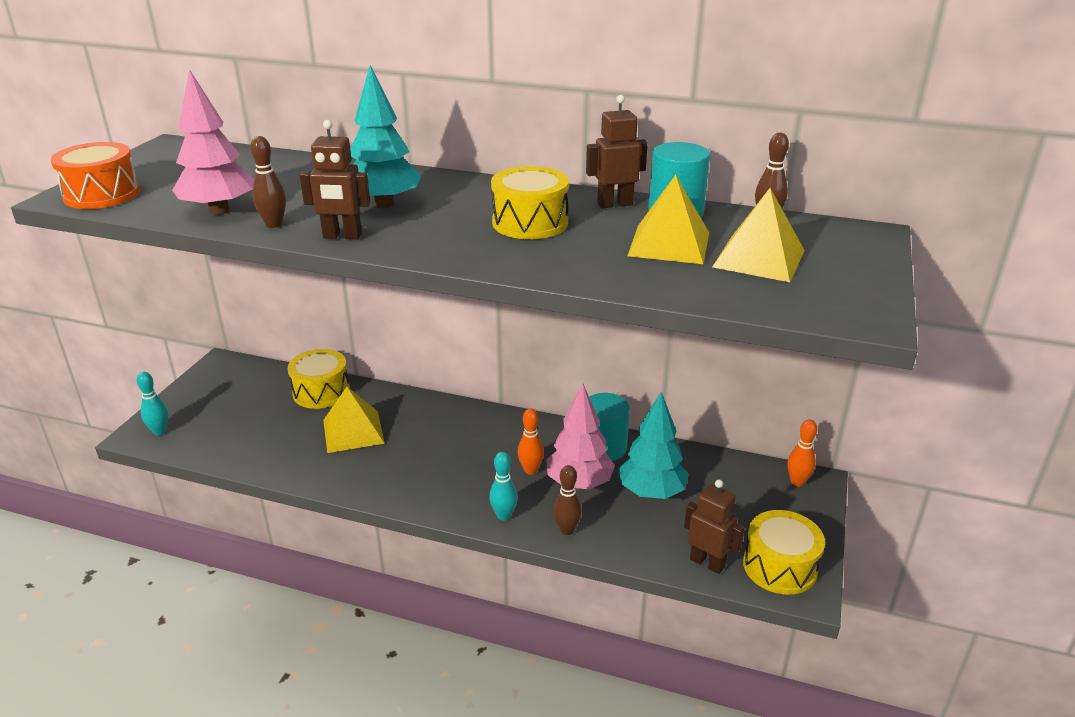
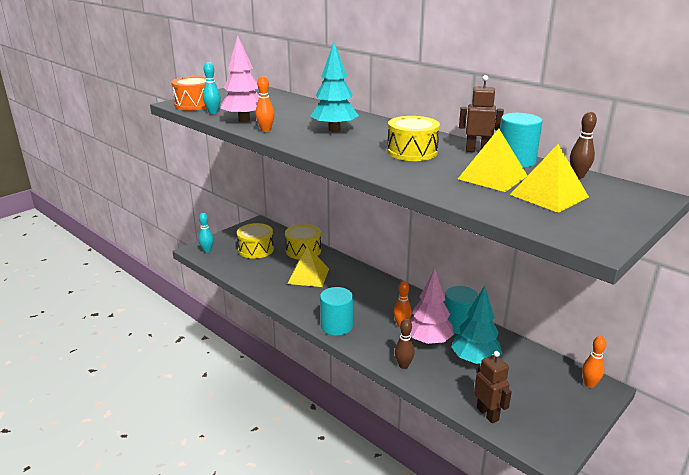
camera: 25 degrees right, 5 degrees down
(274, 224) = (266, 130): brown bowling pin -> orange bowling pin
(342, 236) = (296, 141): brown robot -> none
(441, 499) = (336, 326): none -> turquoise cylinder
(503, 516) = (368, 346): turquoise bowling pin -> turquoise bowling pin (213, 112)
(779, 566) = (540, 433): yellow drum -> yellow drum (256, 249)

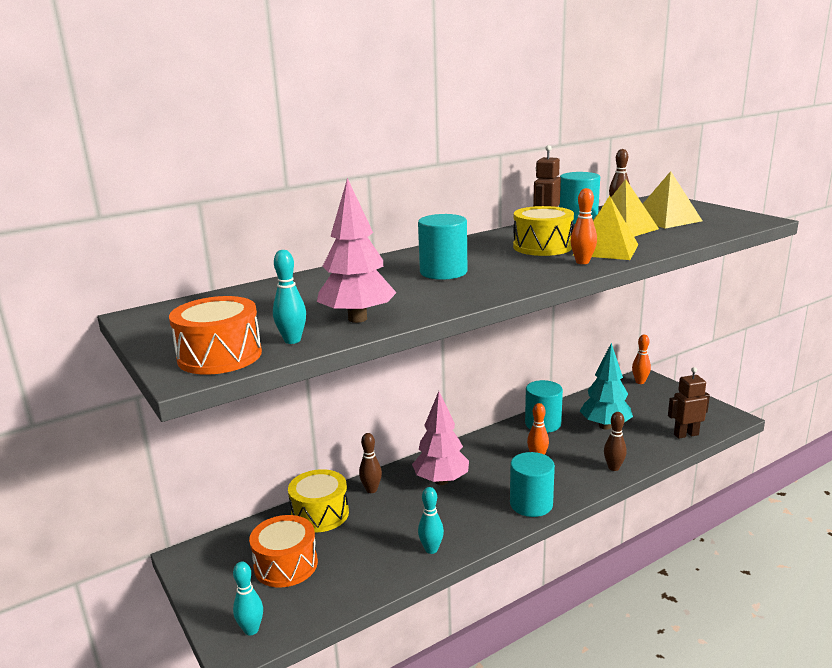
camera: 75 degrees left, 5 degrees down
(256, 249) = (286, 565): yellow drum -> orange drum
(266, 130) = (422, 306): orange bowling pin -> orange bowling pin (582, 262)
(277, 291) = (431, 549): none -> turquoise bowling pin
(308, 276) = (398, 516): yellow pyramid -> yellow pyramid (606, 249)
(333, 262) = (371, 490): none -> brown bowling pin
(334, 130) = (443, 272): turquoise tree -> turquoise cylinder
(428, 341) = (570, 446): pink tree -> pink tree (441, 481)

